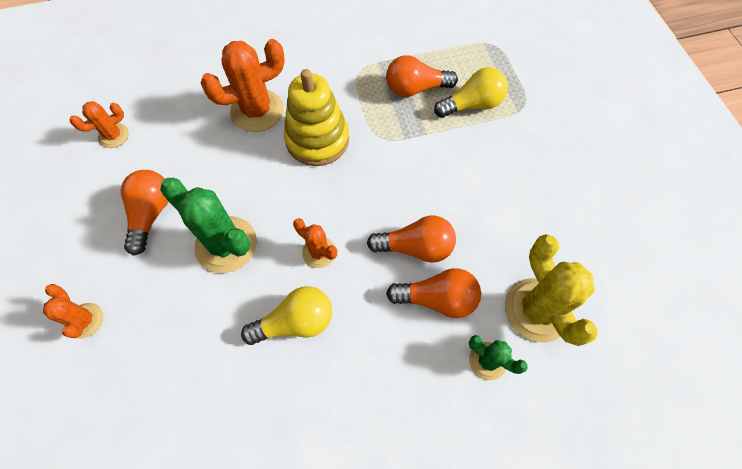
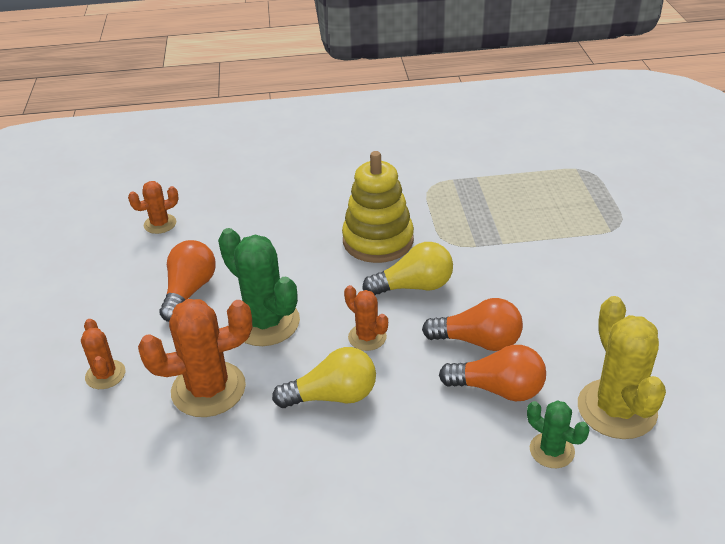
camera: 10 degrees right, 25 degrees down
(257, 111) = (315, 212): orange cactus -> orange cactus (208, 389)
(415, 89) = (494, 204): orange light bulb -> none
(472, 105) = (557, 221): yellow light bulb -> yellow light bulb (414, 286)

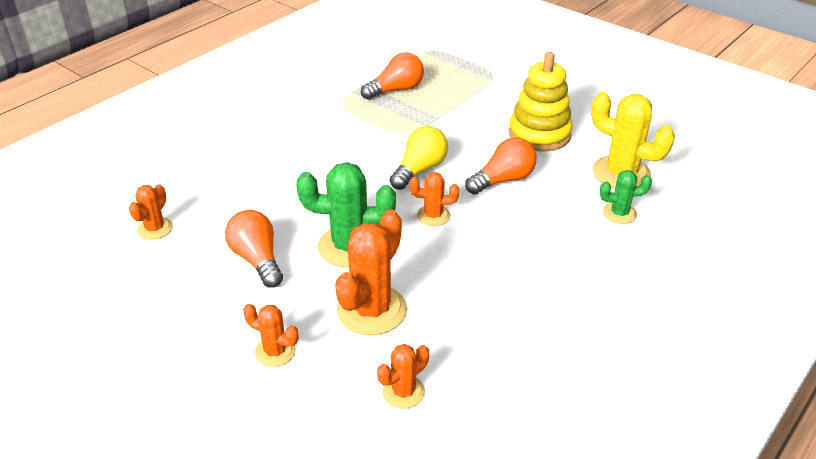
camera: 45 degrees left, 0 degrees up
(138, 476) = (403, 392): none -> orange cactus
(332, 396) = (461, 261): yellow light bulb -> none
(378, 241) = (354, 154): yellow stacking toy -> yellow stacking toy (539, 134)
(498, 389) = (550, 199): orange light bulb -> orange light bulb (396, 90)

